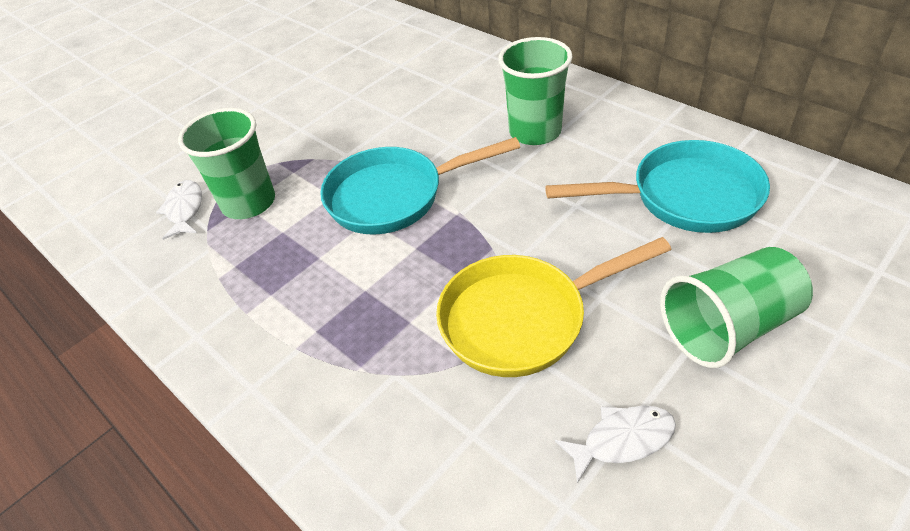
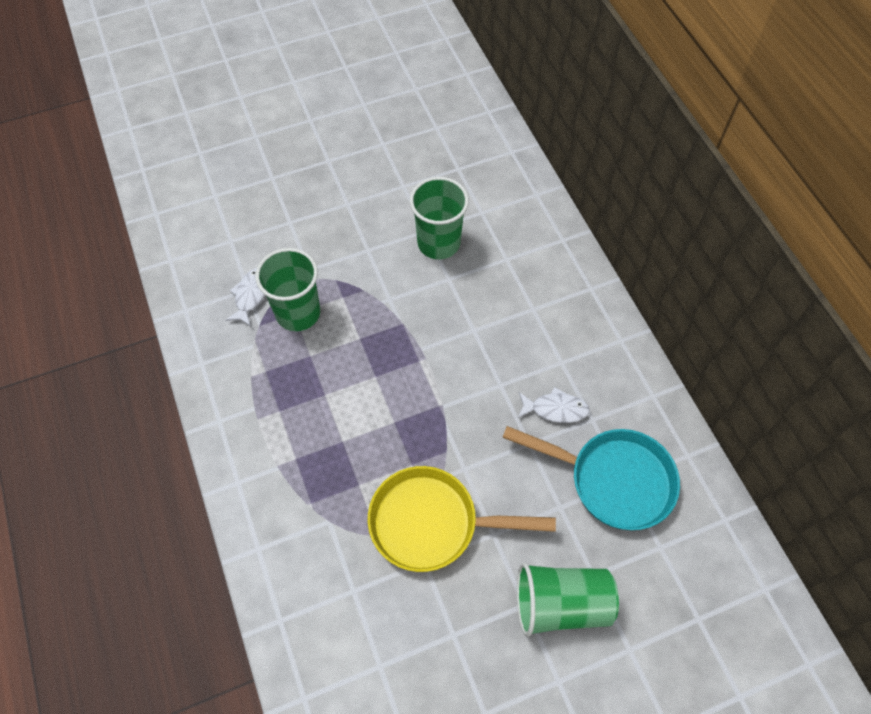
camera: 20 degrees right, 15 degrees up
(394, 196) = (404, 363): turquoise pan -> none
(535, 131) = (545, 351): green cup -> green cup (438, 243)
(622, 440) = (439, 644): white fish -> white fish (555, 409)

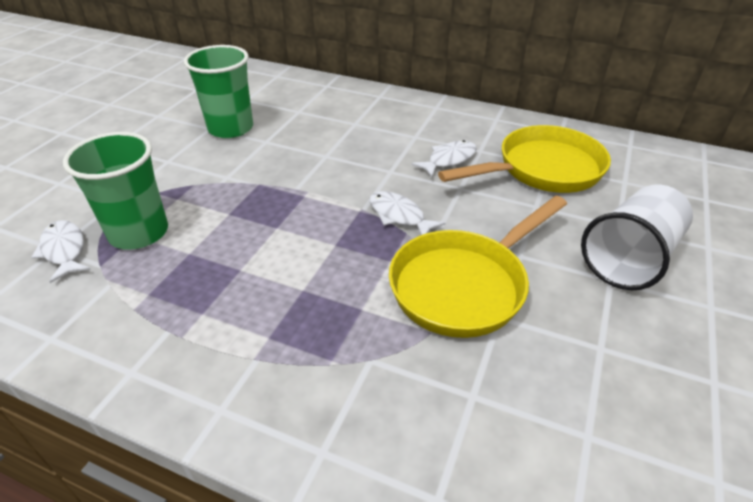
camera: 45 degrees left, 20 degrees down
(458, 432) = (399, 216): none -> white fish
(561, 604) = (630, 258): green cup -> white cup
(613, 480) = (542, 170): turquoise pan -> yellow pan

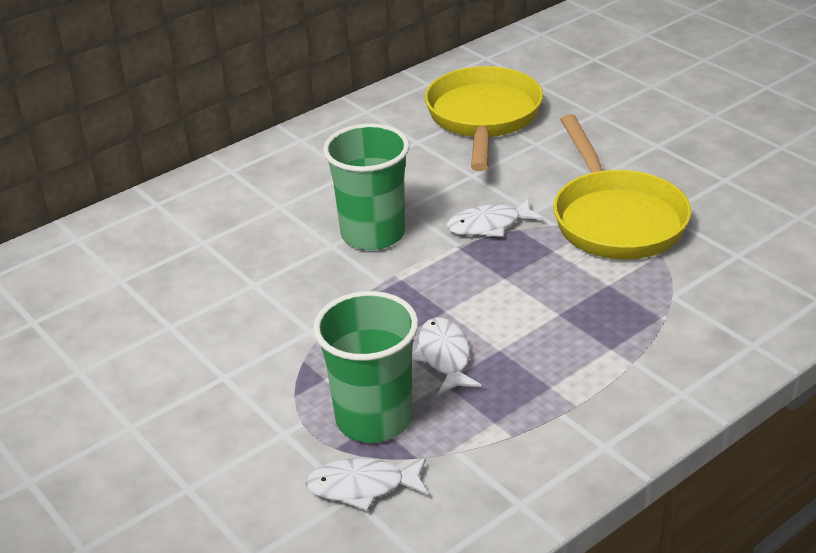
camera: 60 degrees left, 5 degrees down
(230, 128) = (190, 307): green cup -> green cup (373, 234)
(449, 160) = (417, 165): white fish -> white fish (444, 356)
(630, 258) = (639, 125): white cup -> none

